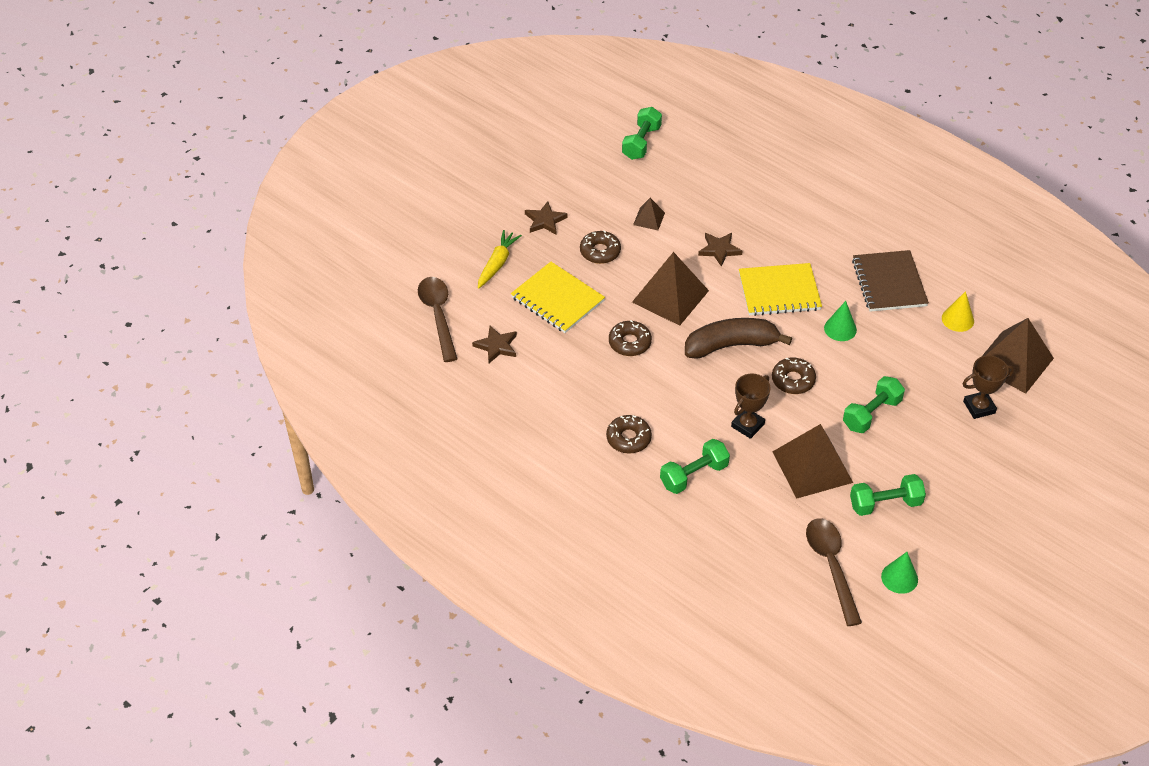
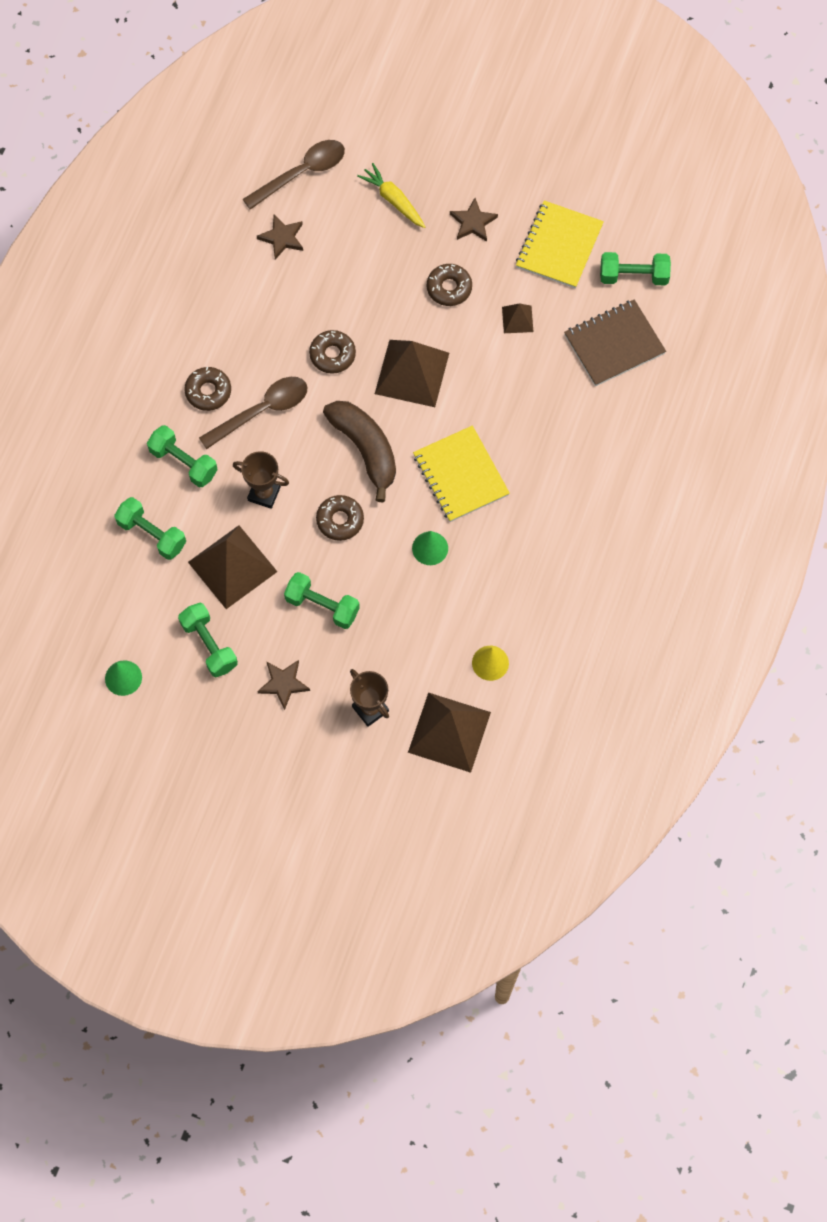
camera: 70 degrees right, 20 degrees up
(497, 263) = (393, 200): yellow carrot -> yellow carrot turned 135 degrees counterclockwise
(557, 299) = (366, 271): yellow notebook -> yellow notebook (559, 246)
(719, 250) = (498, 401): brown star -> brown star (283, 684)
(758, 518) = (152, 534): none -> green dumbbell
(831, 566) = (116, 613): brown spoon -> brown spoon (262, 411)
(889, 283) = (518, 581): brown notebook -> brown notebook (614, 344)

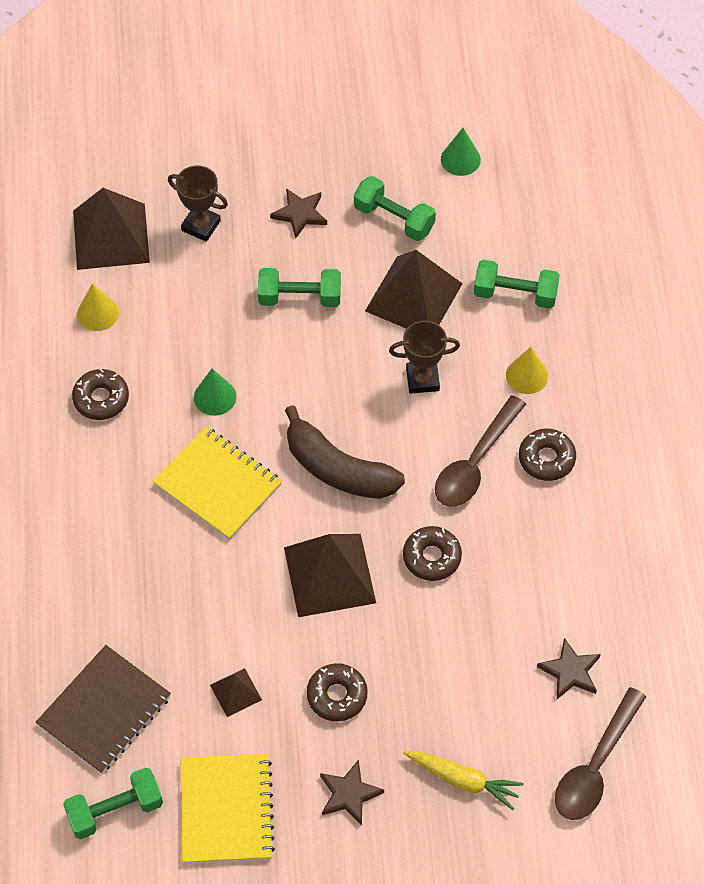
camera: 155 degrees right, 10 degrees down
(183, 462) = (527, 375): green dumbbell -> yellow cone
(340, 520) = (326, 386): brown donut -> brown donut (101, 399)

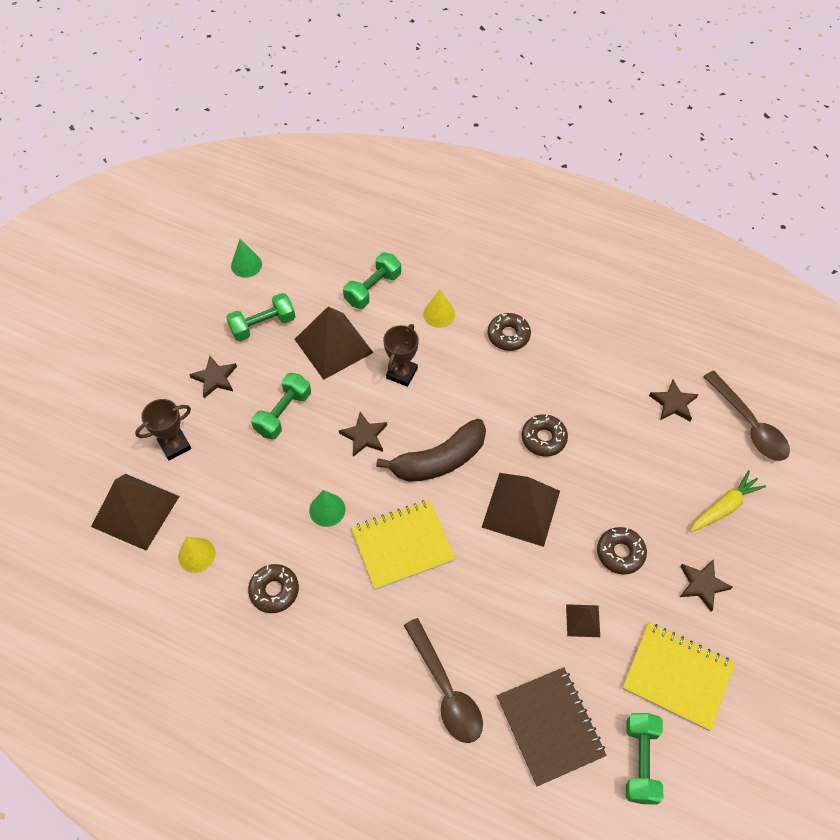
camera: 60 degrees left, 0 degrees up
(321, 385) = (364, 436): none -> brown star
(475, 463) = (486, 376): brown spoon -> brown spoon (446, 690)

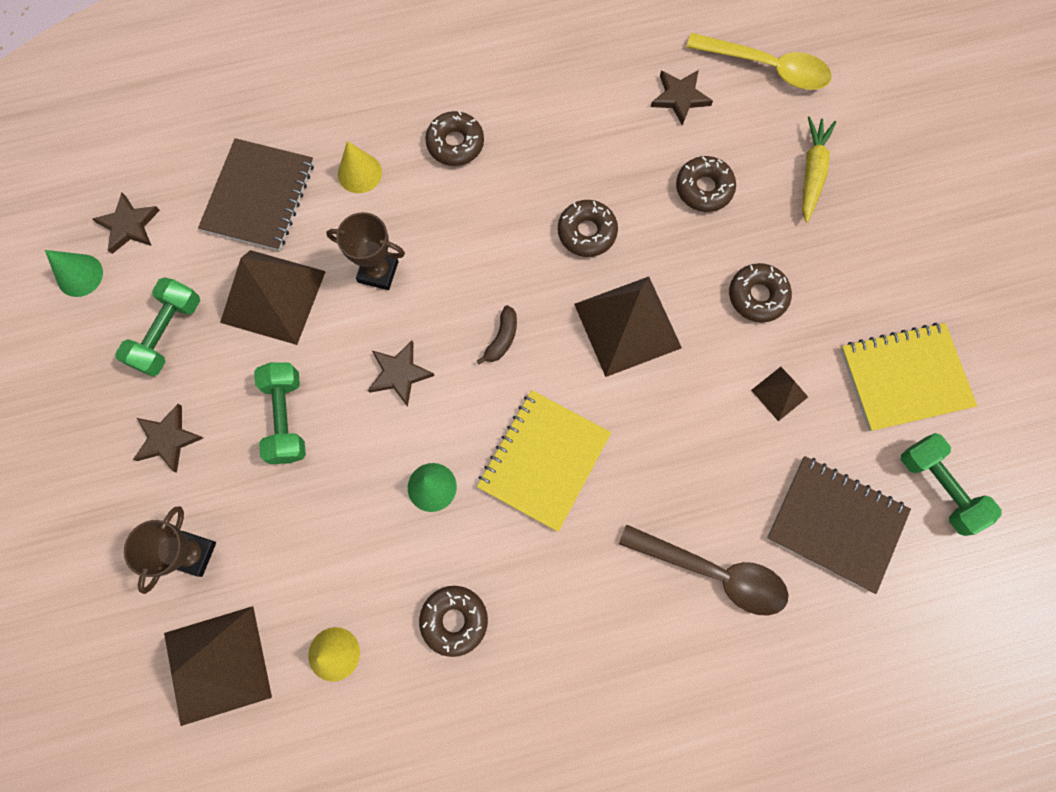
camera: 40 degrees left, 15 degrees up
(373, 289) = (259, 196): green dumbbell -> brown notebook
(402, 373) = (378, 272): brown trophy -> brown trophy turned 60 degrees counterclockwise
(439, 460) = (502, 339): brown banana -> brown banana, size x0.43
(641, 466) = (704, 188): none -> brown donut
(702, 585) = (854, 268): brown star -> brown star (129, 225)
(749, 424) = (767, 67): brown spoon -> yellow spoon

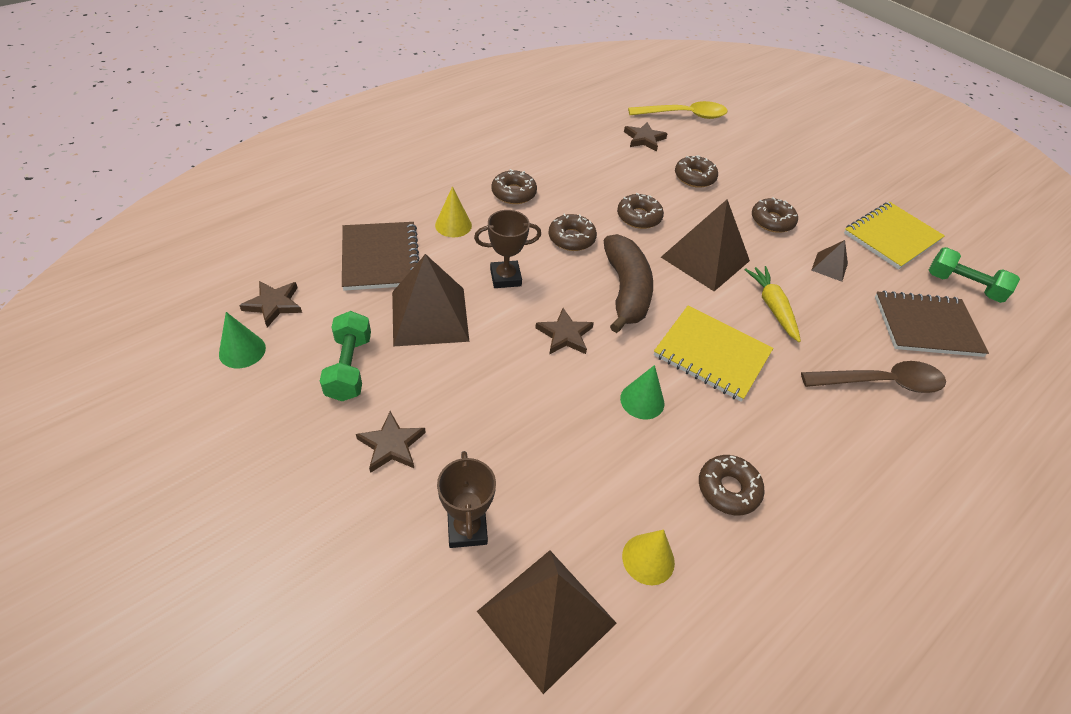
camera: 30 degrees left, 25 degrees down
(286, 418) = (491, 393): green dumbbell -> none
(484, 239) = (571, 238): none -> brown donut
(502, 339) = (626, 291): brown banana -> brown banana, size x2.31
(544, 460) = (711, 354): yellow notebook -> yellow notebook turned 60 degrees counterclockwise
(812, 172) = (750, 155): yellow carrot -> yellow carrot (772, 307)

